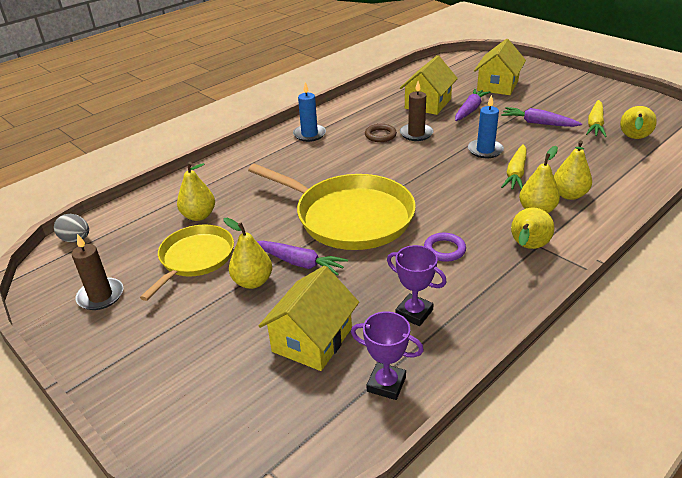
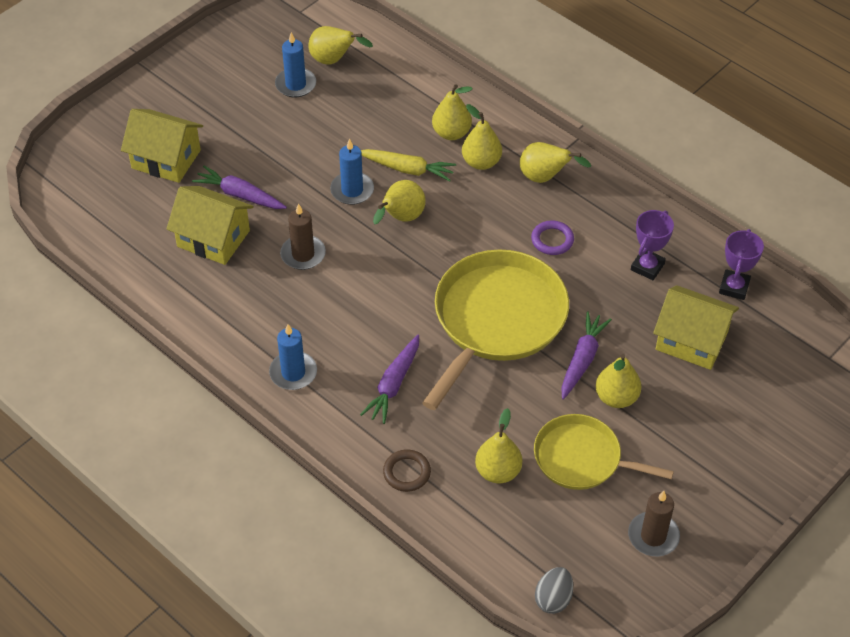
camera: 95 degrees left, 15 degrees up
(380, 135) = (303, 292): brown ring -> brown ring (407, 472)
(459, 171) = (401, 218): none -> yellow pear
(538, 123) = (286, 134): purple carrot -> purple carrot (393, 384)
(595, 124) = (295, 84): yellow carrot -> blue candle

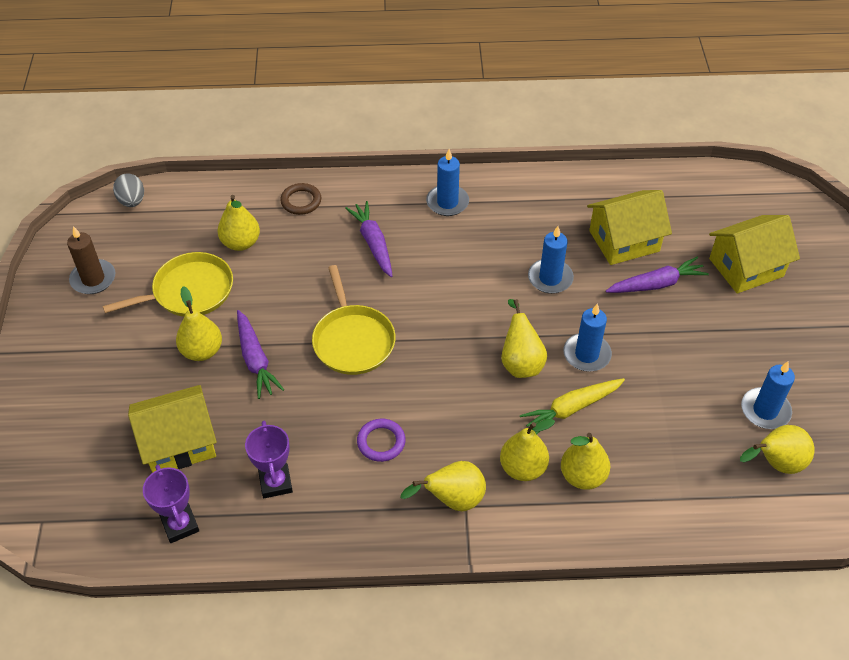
camera: 135 degrees right, 0 degrees up
(303, 254) = (550, 278): brown candle -> blue candle
(496, 319) = (353, 340): yellow pan -> yellow pan, size x0.61

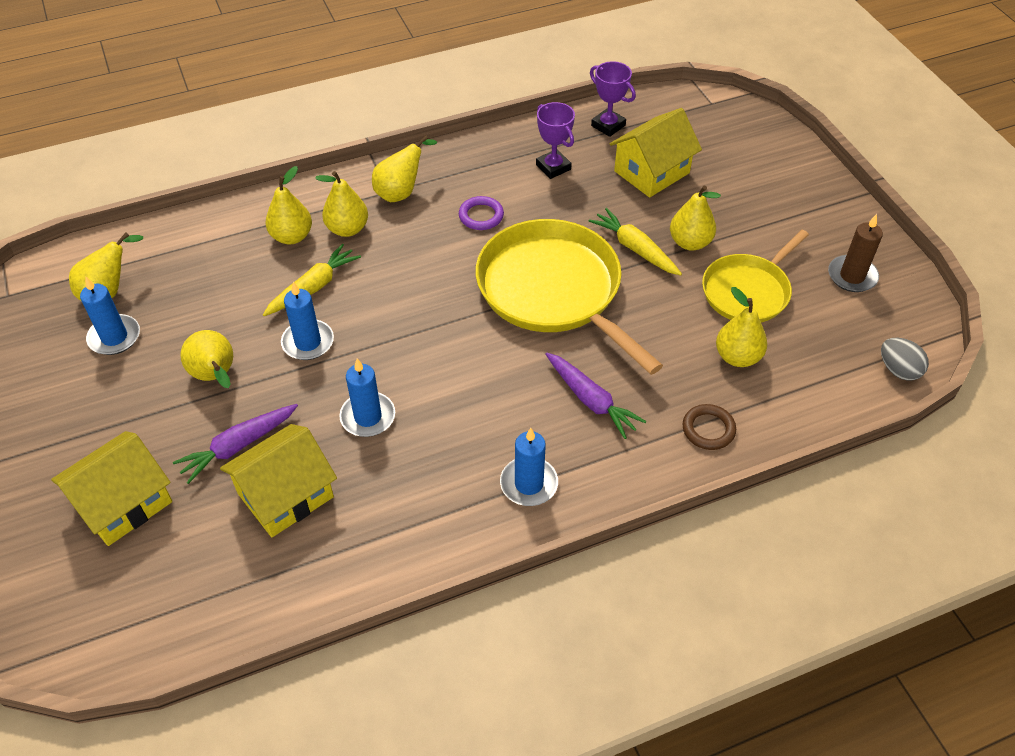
camera: 160 degrees right, 0 degrees up
(255, 360) = (634, 248): purple carrot -> yellow carrot
(353, 340) = (553, 290): yellow pan -> yellow pan, size x1.65
(520, 362) = (375, 316): yellow pear -> yellow pear (216, 376)

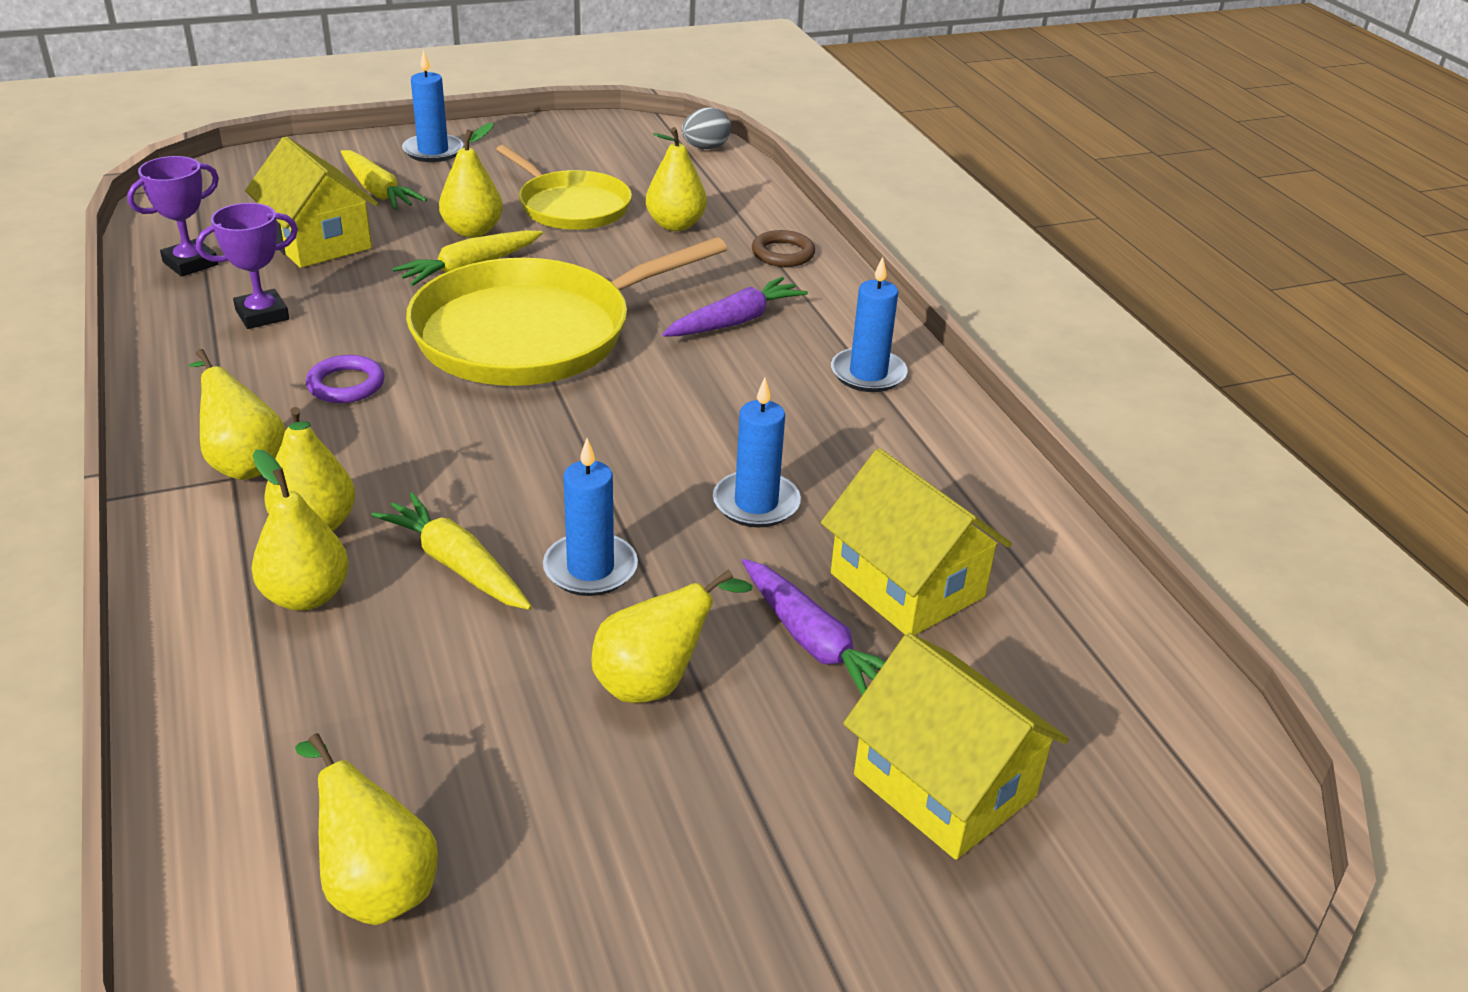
camera: 90 degrees left, 15 degrees down
(114, 337) = (524, 854): blue candle -> blue candle (433, 151)
(735, 186) = (378, 191): none -> yellow carrot
(852, 276) = (563, 149): brown candle -> none

